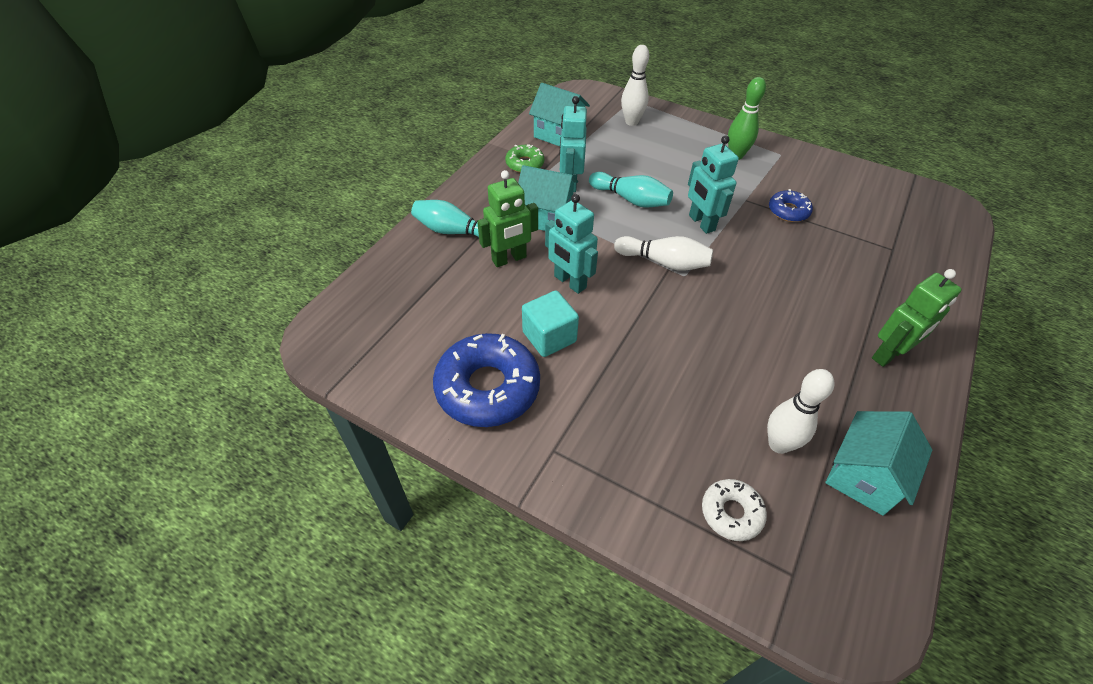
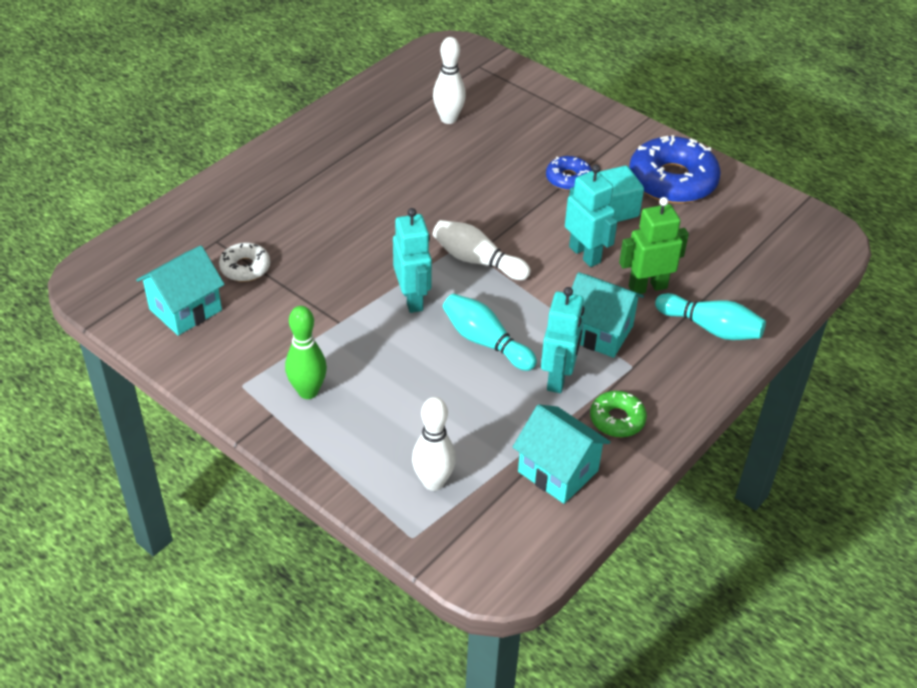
camera: 170 degrees left, 5 degrees down
(731, 513) = (504, 93): white donut -> white donut (245, 268)
(788, 211) = (298, 299): blue donut -> blue donut (568, 179)
(863, 476) = (399, 97): turquoise house -> turquoise house (185, 310)
(888, 354) = (312, 157): green robot -> none

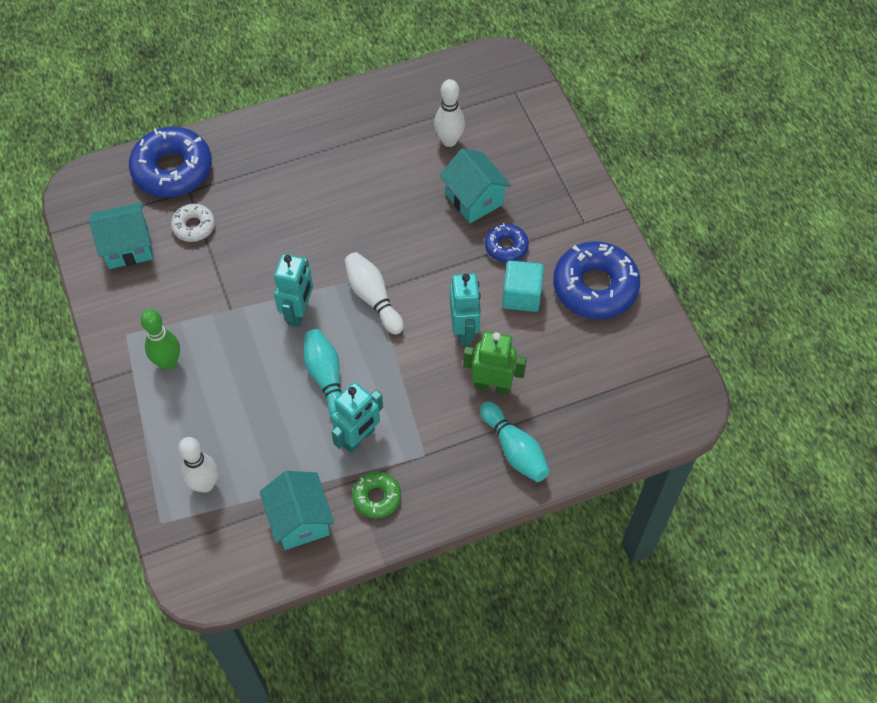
camera: 30 degrees right, 15 degrees up
(185, 229) = (172, 169): none -> blue donut
(599, 332) = (420, 411): turquoise house -> turquoise house (474, 199)

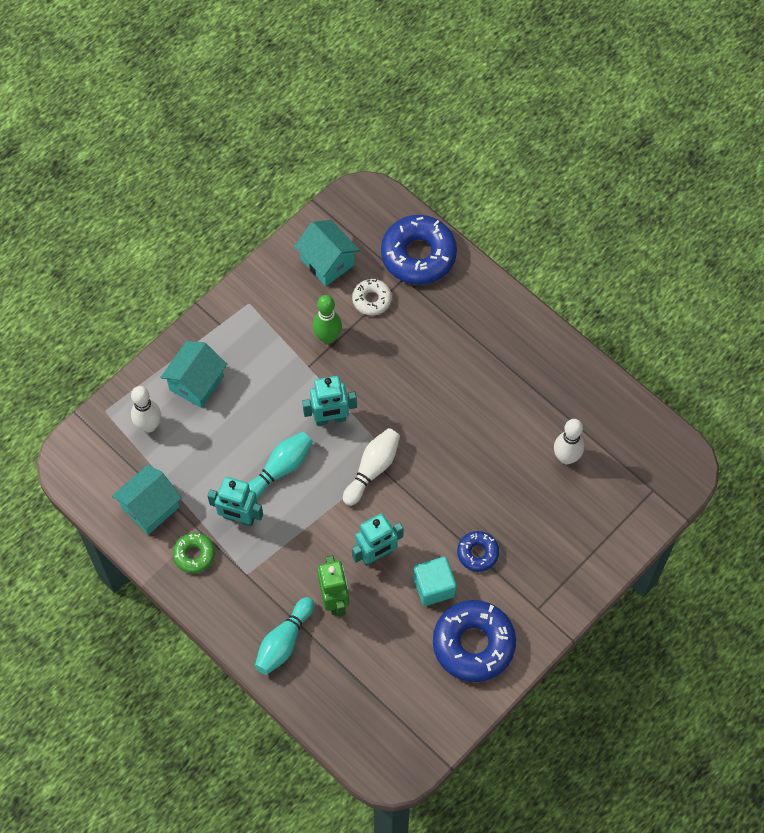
camera: 65 degrees right, 5 degrees up
(168, 362) = (239, 346): green bowling pin -> green bowling pin (328, 337)
(474, 199) = (514, 505): turquoise house -> turquoise house (196, 383)

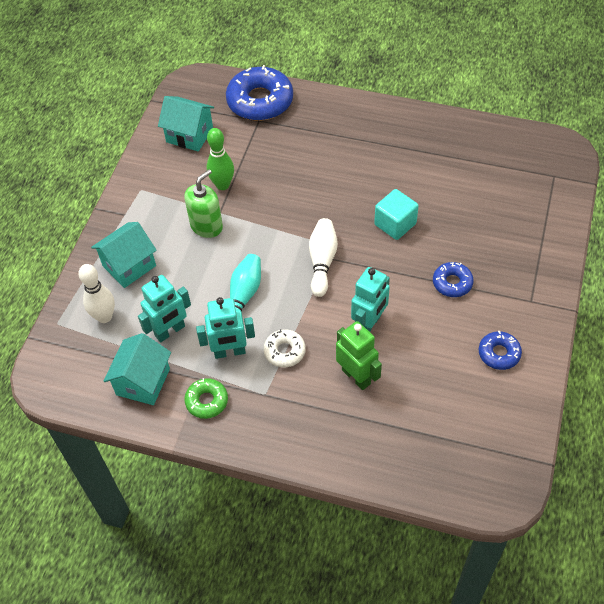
camera: 25 degrees left, 10 degrees down
(196, 383) = (129, 266): turquoise house -> turquoise house turned 45 degrees clockwise
(284, 641) = (334, 433): turquoise bowling pin -> none
(288, 376) = (206, 226): none -> green soap dispenser
(330, 419) = (262, 241): turquoise robot -> turquoise robot (170, 331)
(372, 300) = (242, 145): white donut -> white donut (284, 351)
(434, 586) = (434, 325): turquoise cube -> turquoise cube (395, 224)
(473, 644) = (499, 353): blue donut -> blue donut, size x0.52
(566, 457) = (471, 184): white bowling pin -> none

